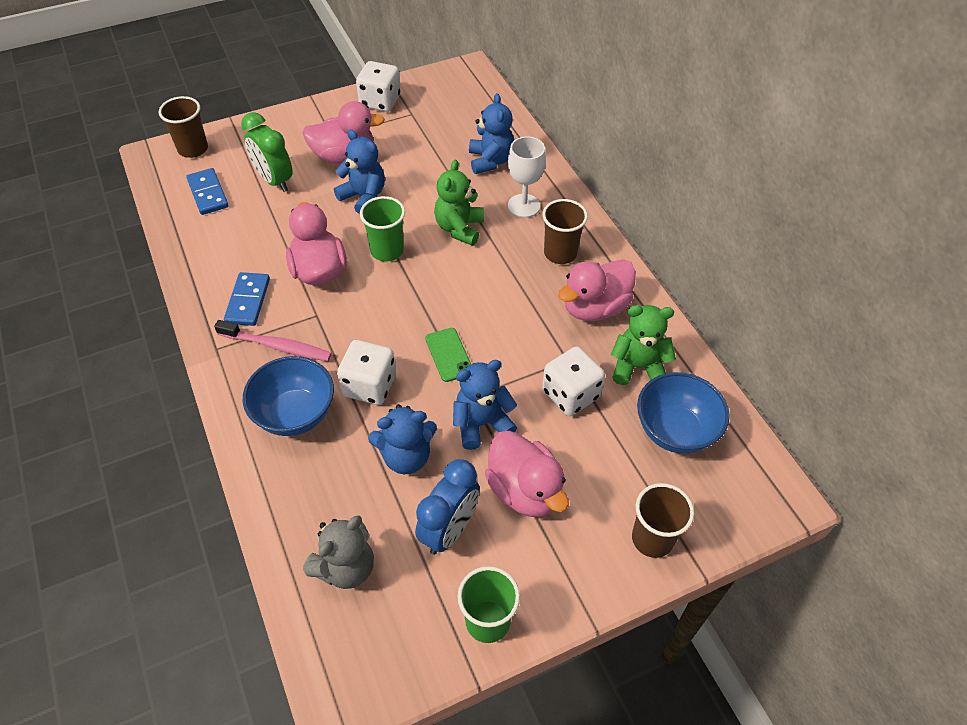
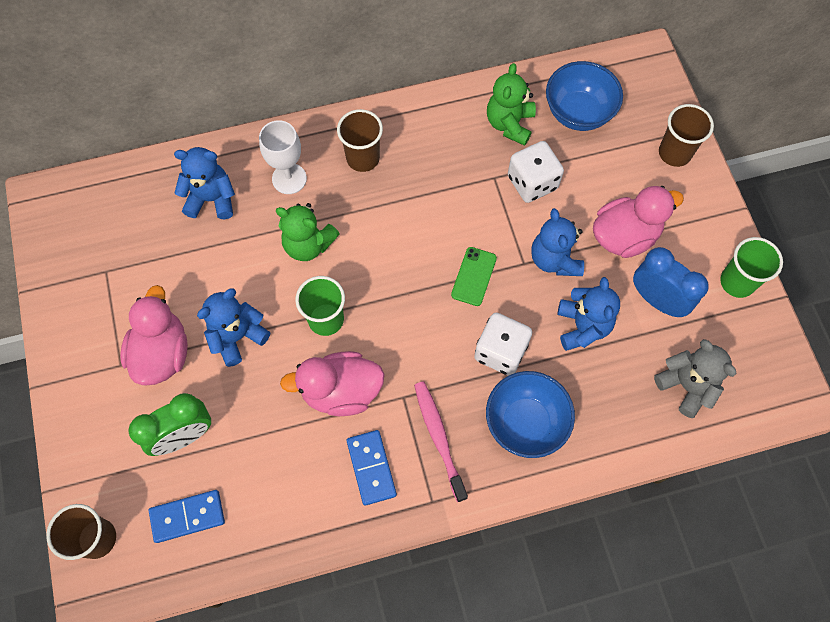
camera: 80 degrees left, 15 degrees up
(248, 301) = (371, 468): blue domino -> blue domino turned 60 degrees clockwise
(277, 346) = (439, 438): pink toothbrush -> pink toothbrush turned 45 degrees counterclockwise
(380, 101) = (71, 304): white dice -> none
(449, 355) = (474, 276): green phone -> green phone turned 60 degrees counterclockwise
(594, 307) = (437, 143): pink duck -> none

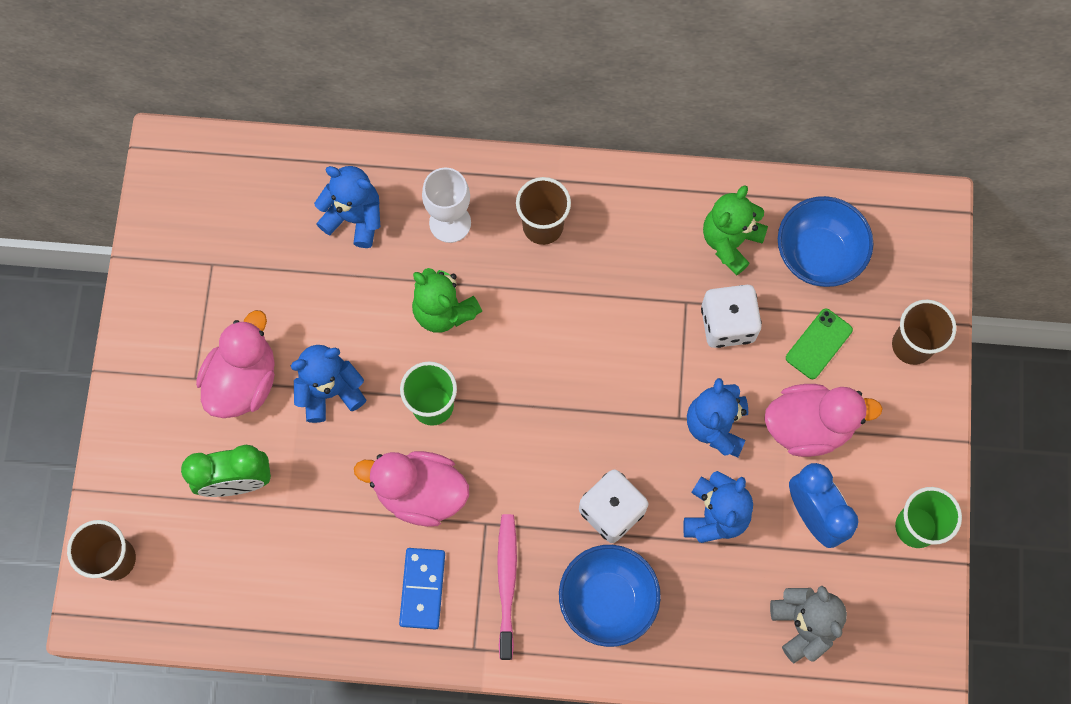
camera: 20 degrees right, 5 degrees up
(187, 517) = (213, 570): blue domino -> none
(474, 276) = (615, 413): green phone -> green phone (818, 344)

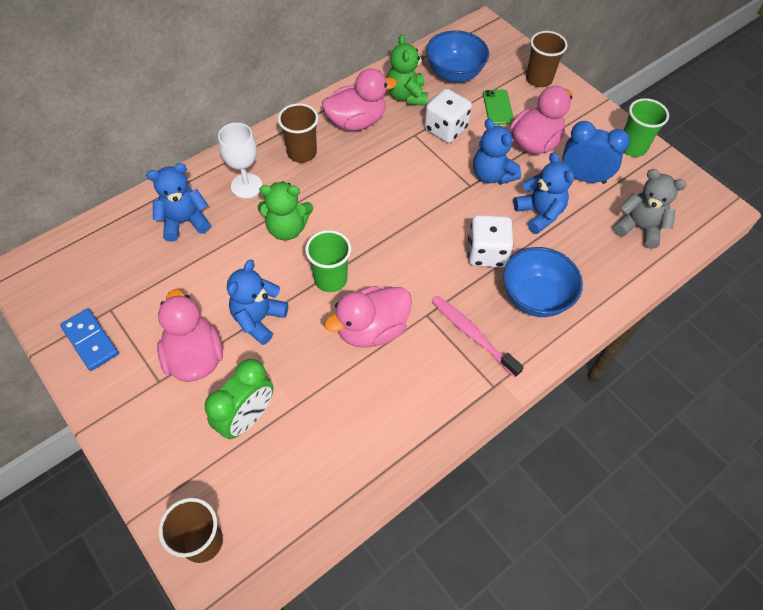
camera: 45 degrees left, 15 degrees down
(422, 589) = (429, 379): blue domino -> blue domino (90, 340)
(639, 232) = (356, 122): none -> pink duck

